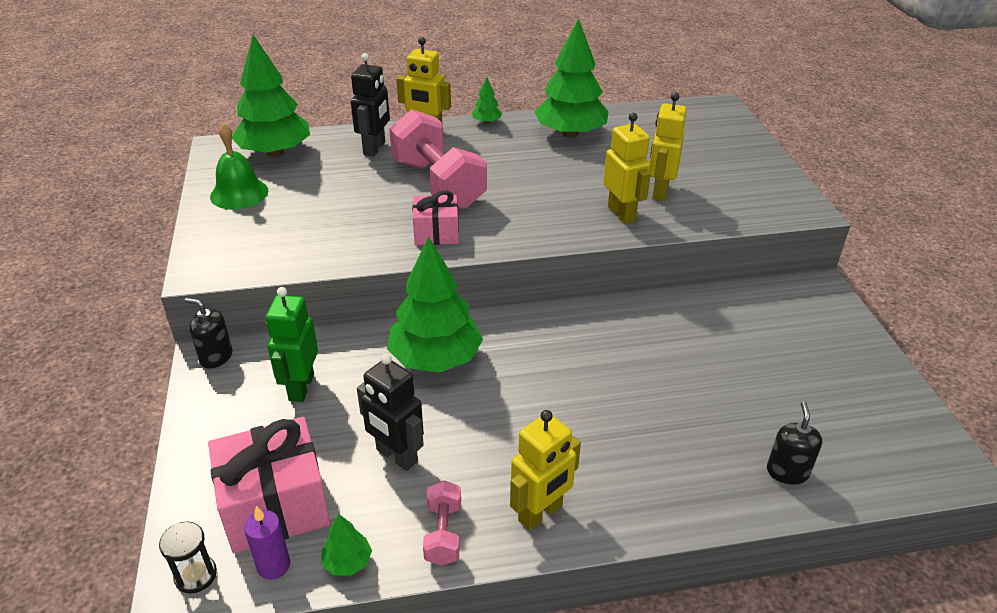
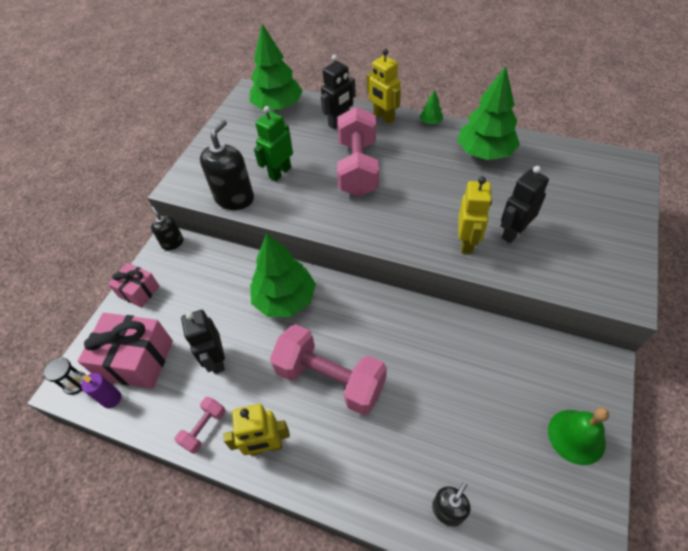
camera: 35 degrees right, 15 degrees up
(239, 193) = (236, 133): green bell -> green bell (576, 436)
(300, 258) = (234, 198): none -> black soap dispenser
(301, 387) = (200, 285): green robot -> green robot (280, 172)
(347, 562) = (145, 418): green tree -> none
(436, 233) = (327, 210): pink gift -> pink gift (139, 291)
(561, 413) = (330, 379): none -> pink dumbbell
(659, 191) = (513, 233): yellow robot -> black robot

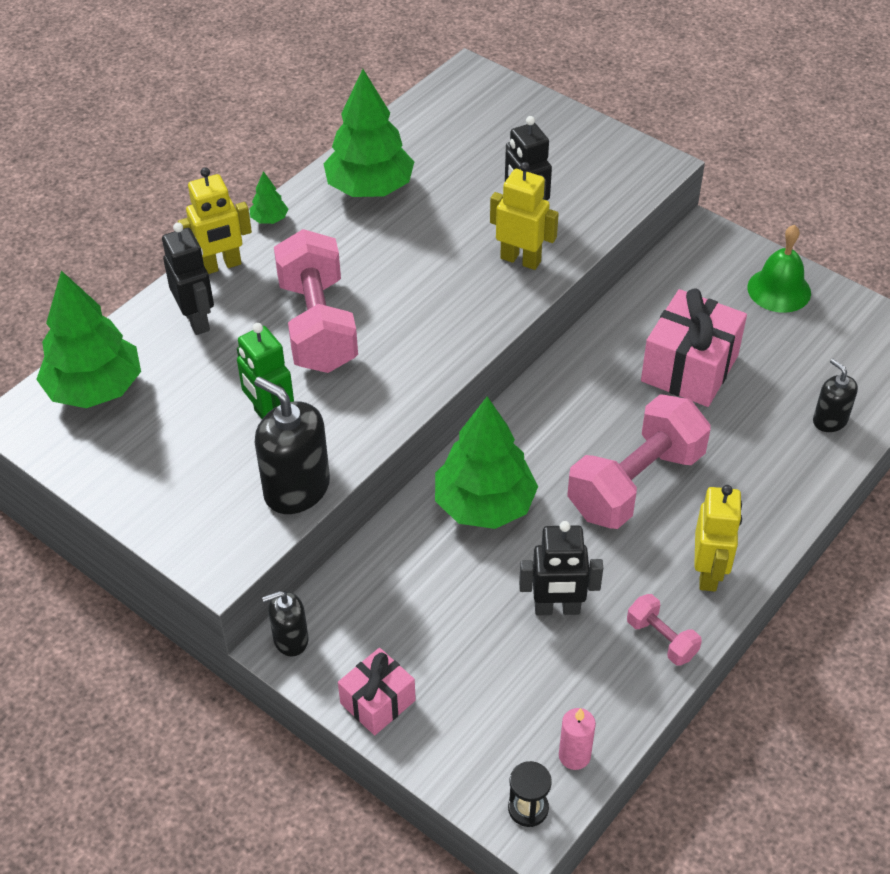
camera: 75 degrees left, 5 degrees down
(111, 399) = (574, 756): purple candle -> pink candle
(137, 360) = (516, 715): pink gift -> pink gift (689, 368)
(358, 167) = (317, 325): pink dumbbell -> pink dumbbell turned 60 degrees clockwise

